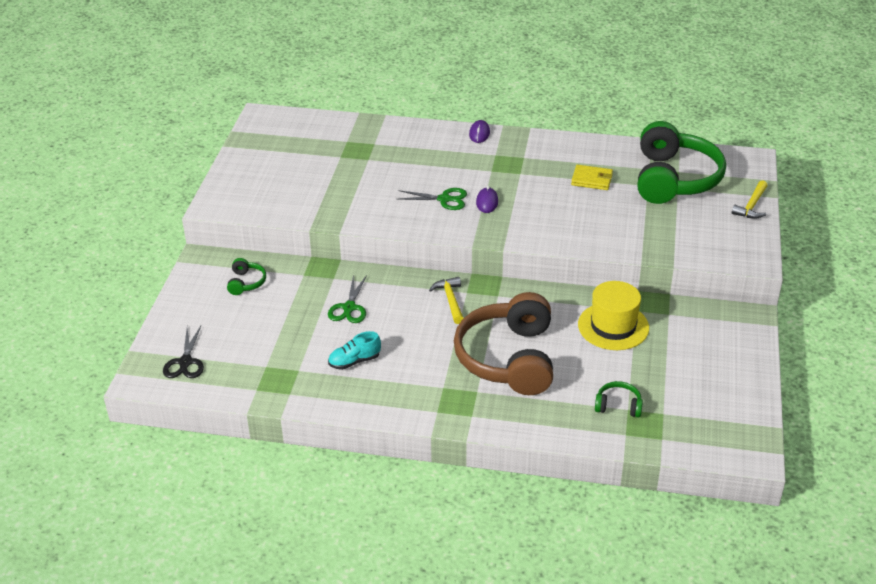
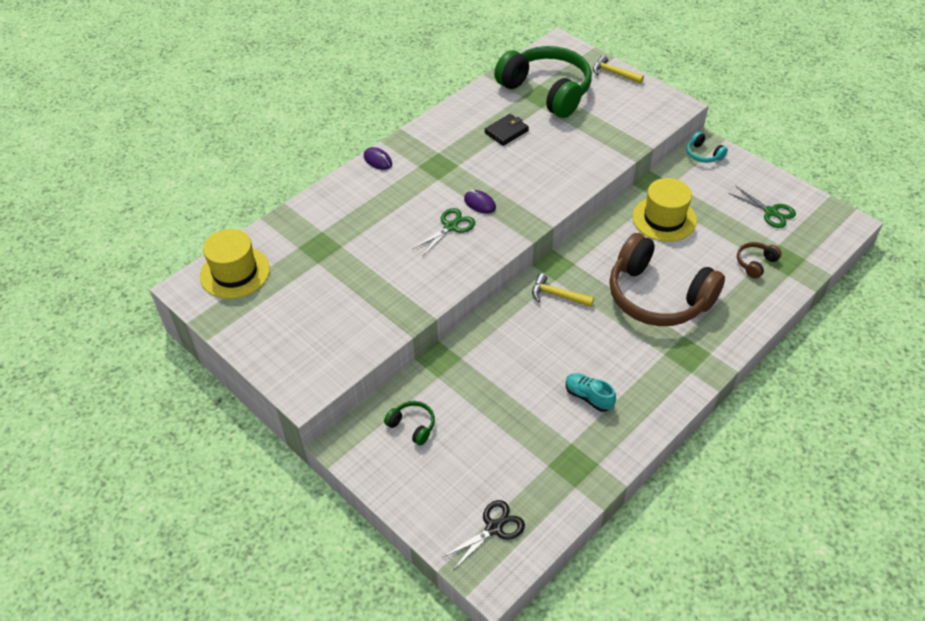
camera: 55 degrees left, 10 degrees up
(185, 362) = (494, 528): black scissors -> black scissors turned 75 degrees counterclockwise
(295, 127) = (235, 272): none -> yellow hat
(349, 307) = (512, 366): green scissors -> green scissors (771, 212)
(354, 361) = (588, 397): turquoise shoe -> turquoise shoe turned 120 degrees clockwise
(591, 180) = (506, 132): yellow wallet -> black wallet
(618, 406) = (755, 263): green headphones -> brown headphones
(734, 319) = (703, 154): none -> turquoise headphones
(751, 206) = (614, 73): yellow hammer -> yellow hammer turned 150 degrees clockwise

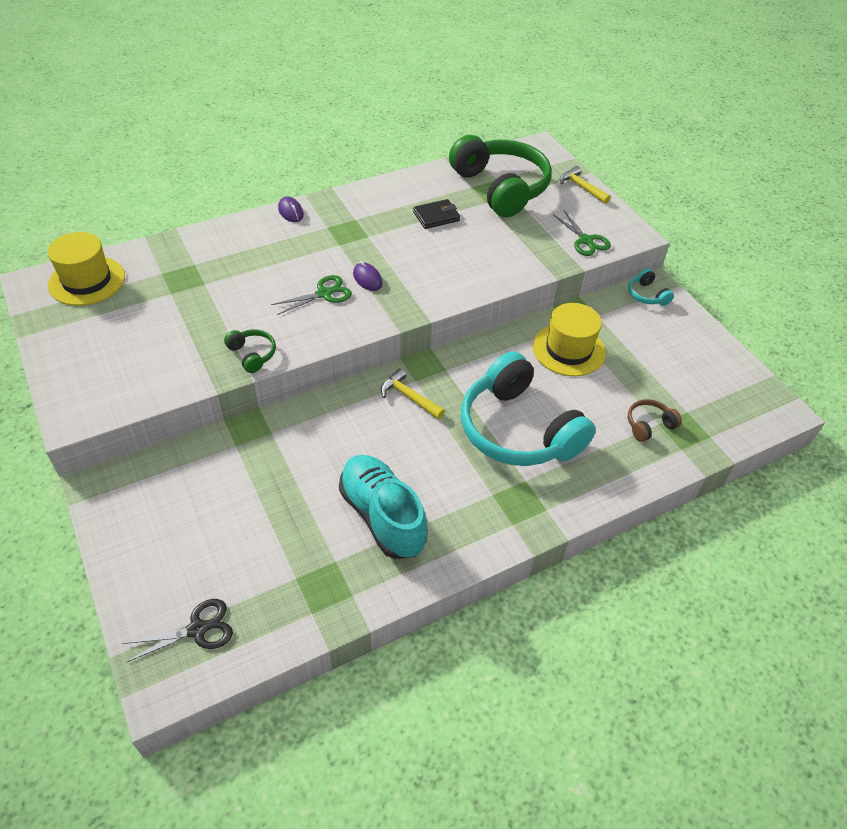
camera: 15 degrees right, 0 degrees up
(412, 426) = (179, 488): green headphones -> green headphones (252, 354)
(588, 397) = (382, 516): turquoise shoe -> turquoise shoe, size x1.93
(658, 296) = (518, 429): brown headphones -> turquoise headphones
(771, 212) = (694, 374): green scissors -> green scissors (585, 240)

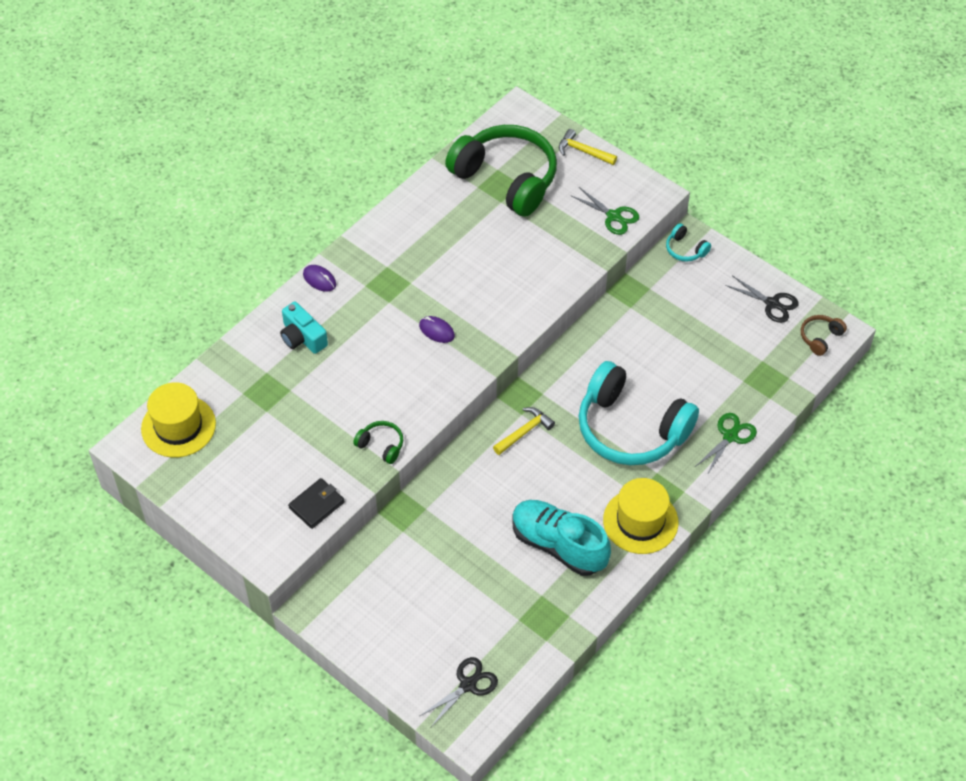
camera: 20 degrees left, 5 degrees up
(245, 248) = (302, 337): none -> turquoise camera
(324, 294) = (406, 361): green scissors -> green scissors (730, 436)
(409, 397) = (524, 432): yellow hammer -> yellow hammer turned 120 degrees clockwise
(436, 216) = (462, 236): black wallet -> black wallet (316, 505)
(568, 349) = (639, 334): yellow hat -> yellow hat (640, 521)
(649, 425) = (735, 385): brown headphones -> brown headphones (820, 338)
(717, 365) = (772, 303): none -> black scissors

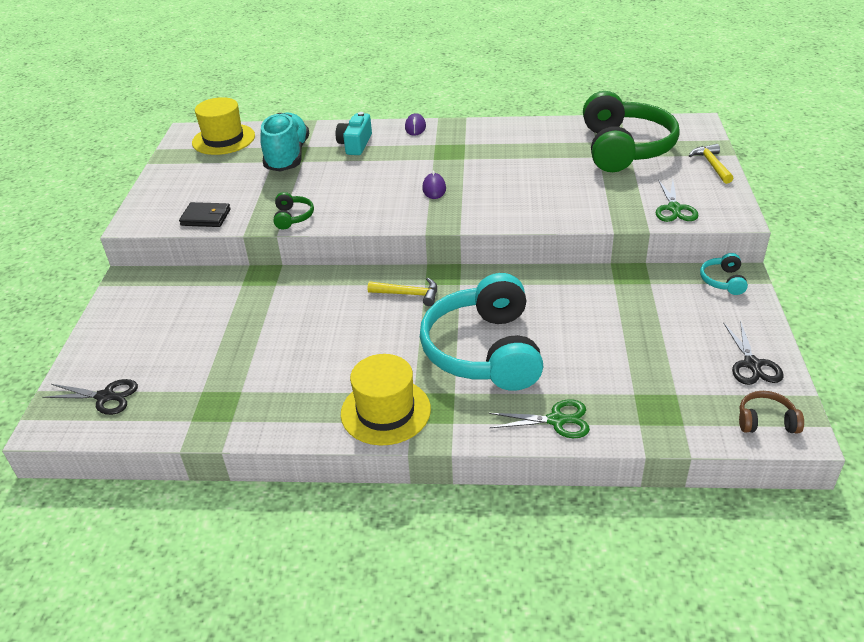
camera: 55 degrees right, 15 degrees down
(558, 545) = (306, 373): turquoise shoe -> turquoise shoe (287, 157)

